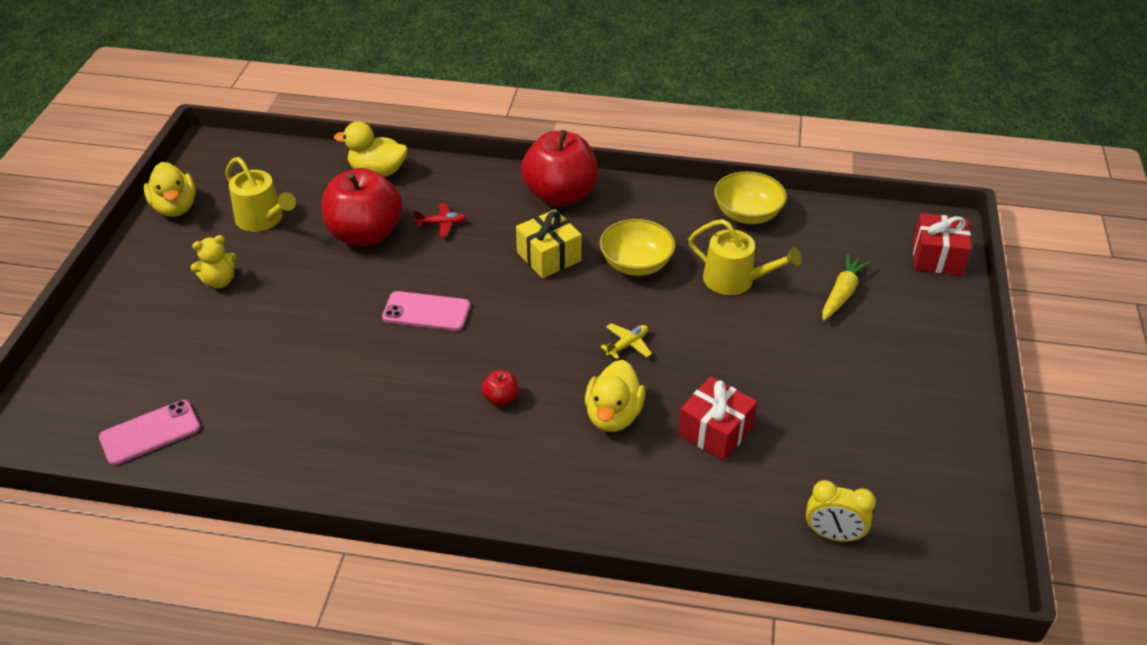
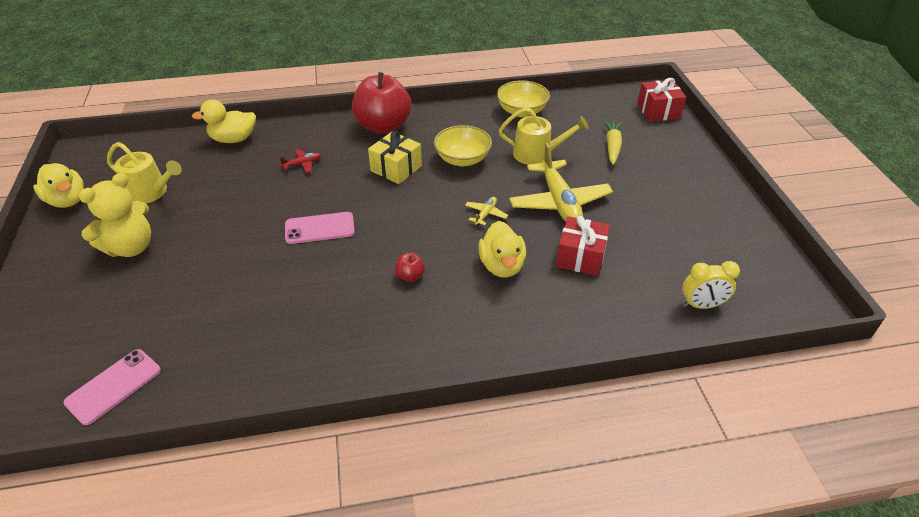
camera: 20 degrees left, 0 degrees up
(219, 281) = (131, 247): yellow teddy bear -> yellow teddy bear, size x1.67
(365, 234) = (243, 184): red apple -> none
(727, 353) = (559, 202): none -> yellow plane

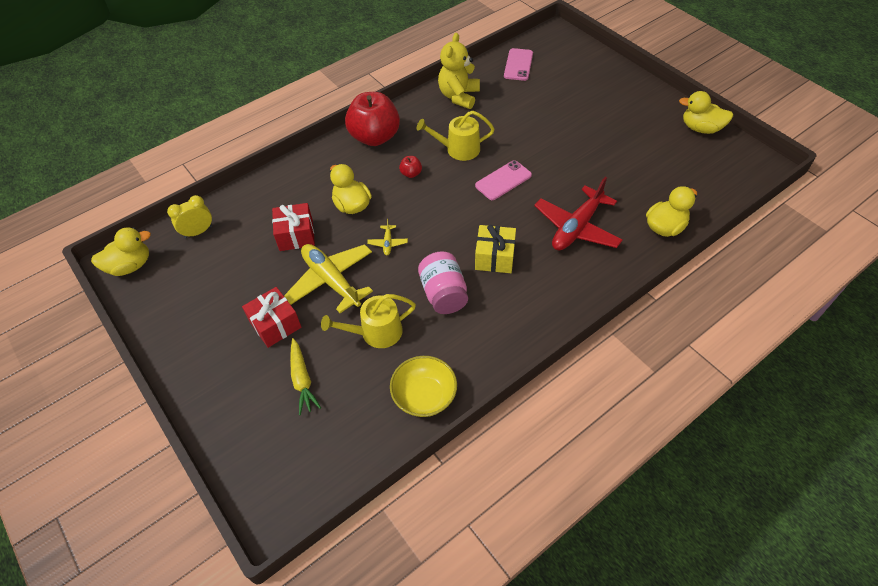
camera: 155 degrees right, 10 degrees up
(131, 247) = (610, 120): yellow teddy bear -> yellow teddy bear (459, 96)
(151, 192) = (655, 156): yellow watering can -> yellow watering can (458, 149)
(302, 164) = (576, 227): red plane -> red plane, size x2.33
(383, 126) = (551, 304): red apple -> red apple (375, 137)
(462, 159) = (443, 294): yellow bowl -> pink jar
(658, 111) = (260, 475): red gift -> red gift (275, 324)
(789, 295) = (130, 266): none -> yellow duck

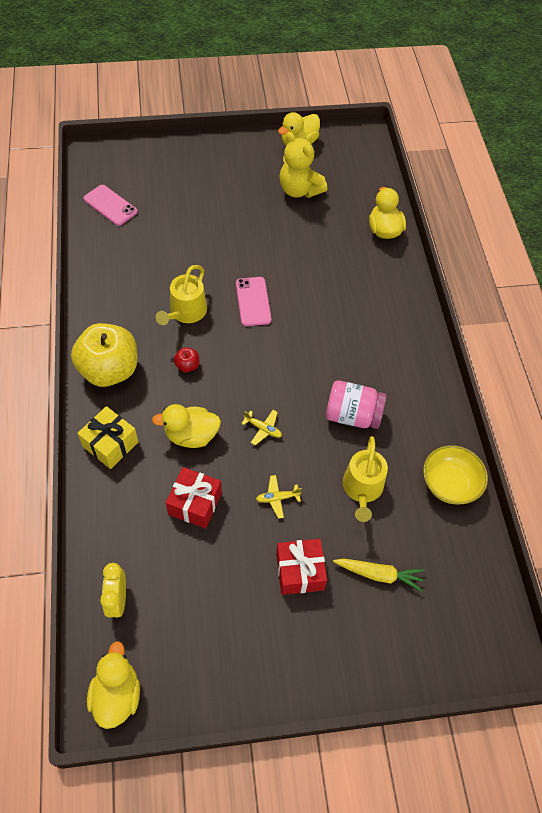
camera: 65 degrees left, 5 degrees up
(331, 281) = (277, 498): yellow plane -> yellow plane, size x0.43
(375, 137) = (109, 370): red apple -> yellow apple
(459, 96) = (112, 273): yellow teddy bear -> yellow teddy bear (299, 190)
(494, 257) = (337, 357): yellow gift -> yellow gift (110, 444)
(576, 227) = (345, 283): red plane -> none

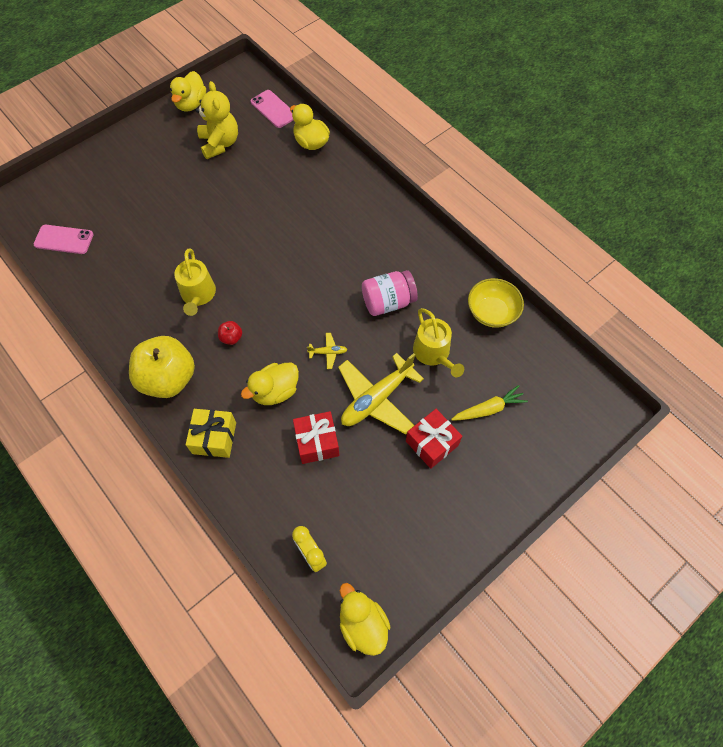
camera: 30 degrees left, 5 degrees up
(253, 301) = (247, 256): pink phone -> pink phone (273, 109)
(277, 498) = (376, 399): yellow plane -> yellow plane, size x2.33
(299, 190) = (220, 143): yellow teddy bear -> yellow teddy bear turned 120 degrees counterclockwise

